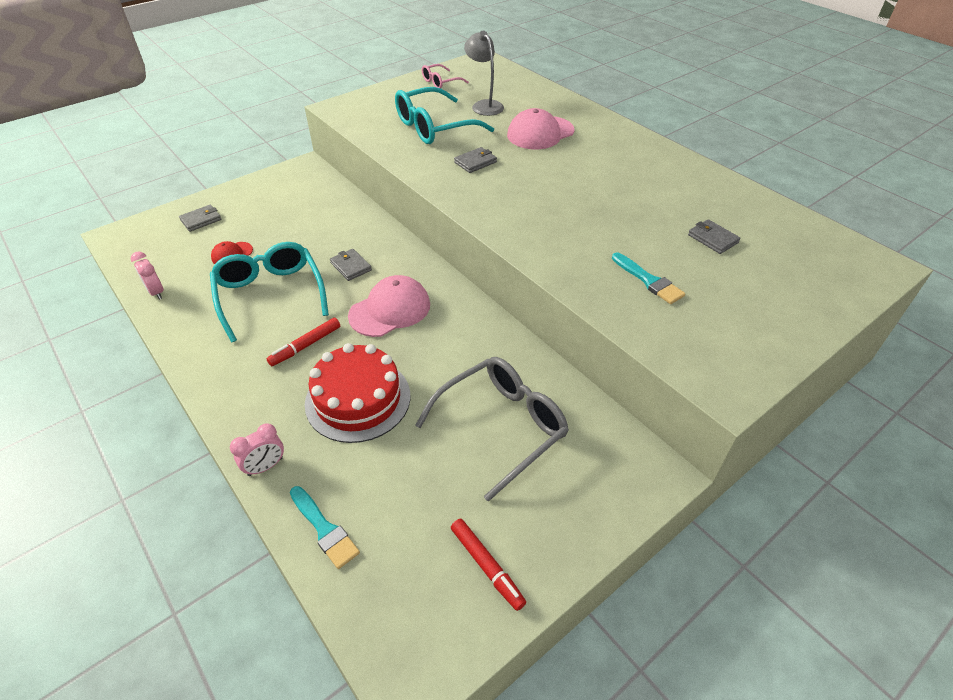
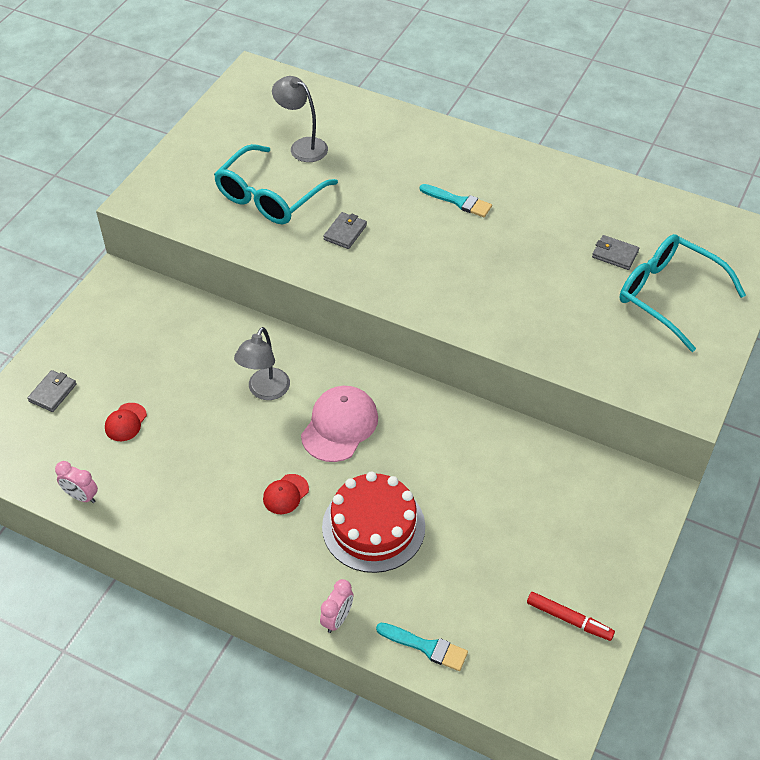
camera: 25 degrees left, 5 degrees up
(270, 294) = (206, 454): turquoise glasses -> turquoise glasses (668, 295)
(305, 346) = (285, 494): red marker -> red cap
(351, 266) = (265, 391): grey wallet -> grey lamp
(440, 82) = (229, 124): pink glasses -> none
(502, 426) = (513, 501): grey glasses -> none
(540, 133) = (386, 170): pink cap -> none
(649, 281) = (583, 321): turquoise brush -> turquoise brush (458, 202)

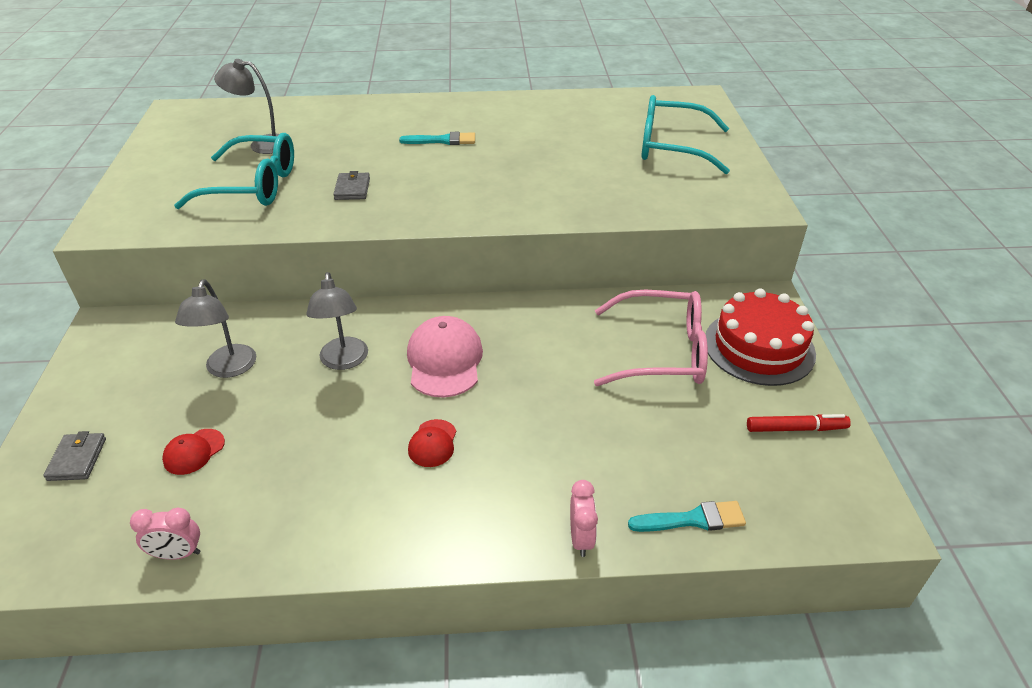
camera: 30 degrees left, 10 degrees down
(125, 422) = (194, 452): red cap -> red cap turned 45 degrees clockwise
(181, 360) = (228, 369): none -> grey lamp
(269, 197) = (253, 186): turquoise glasses -> turquoise glasses turned 90 degrees counterclockwise
(373, 526) = (548, 433): red cake -> red cake (759, 347)
(518, 499) = (662, 352): none -> pink glasses
(615, 254) = (605, 136): grey wallet -> none

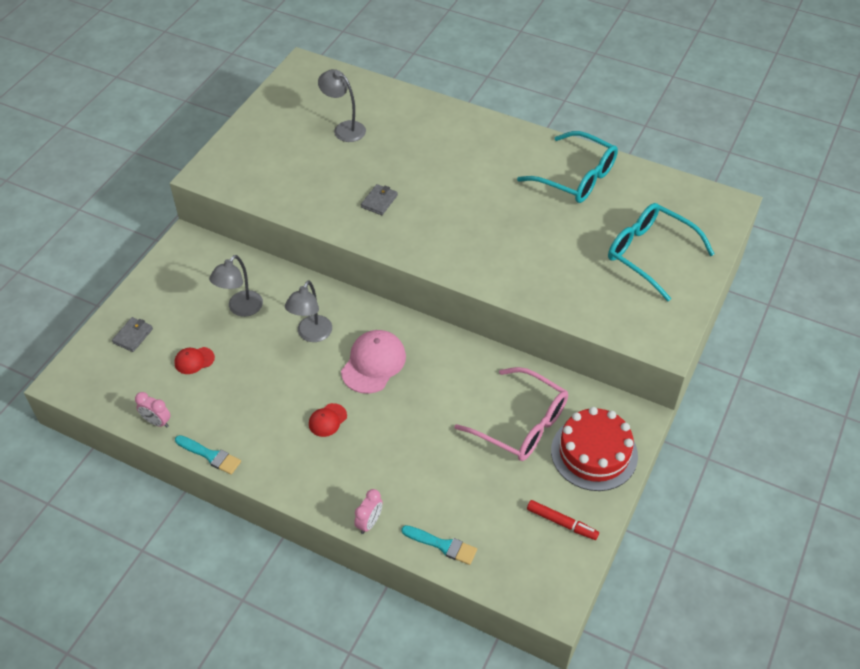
camera: 30 degrees right, 10 degrees up
(253, 186) = (316, 171): turquoise glasses -> turquoise glasses (576, 177)
(442, 140) = (475, 175): turquoise brush -> turquoise brush (210, 455)

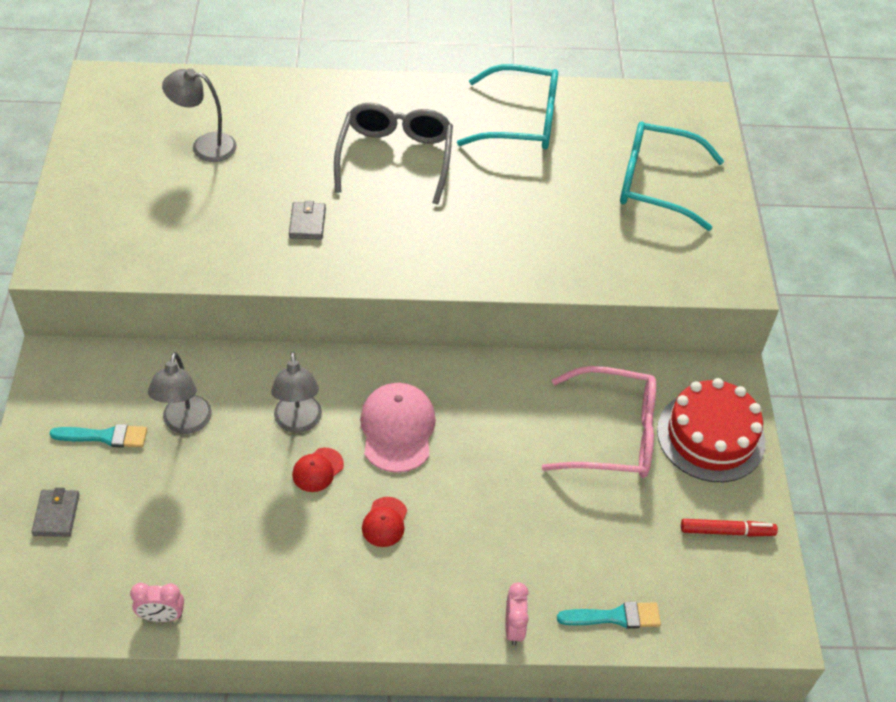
camera: 30 degrees left, 0 degrees up
(194, 360) = (163, 515): red cap -> red cap (317, 470)
(210, 455) = (262, 630): turquoise brush -> turquoise brush (105, 436)
(467, 176) = (395, 158): none -> grey glasses

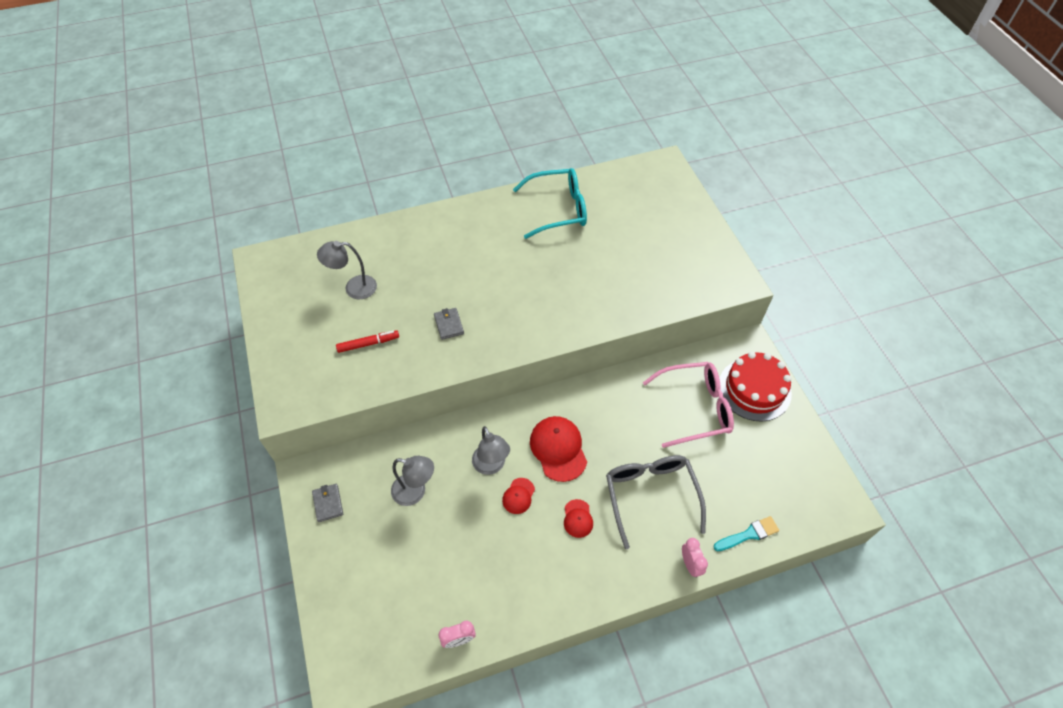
camera: 15 degrees left, 5 degrees up
(56, 515) = (354, 590): grey wallet -> grey wallet (328, 503)
(105, 436) = (364, 520): turquoise brush -> none
(185, 423) = (415, 492): grey lamp -> grey lamp turned 60 degrees counterclockwise
(395, 158) = (487, 259): grey glasses -> grey glasses (650, 495)
(397, 429) = (558, 449): pink cap -> red cap
(656, 184) = (662, 229): turquoise glasses -> none
(727, 531) = (791, 451): red marker -> red marker (368, 344)

